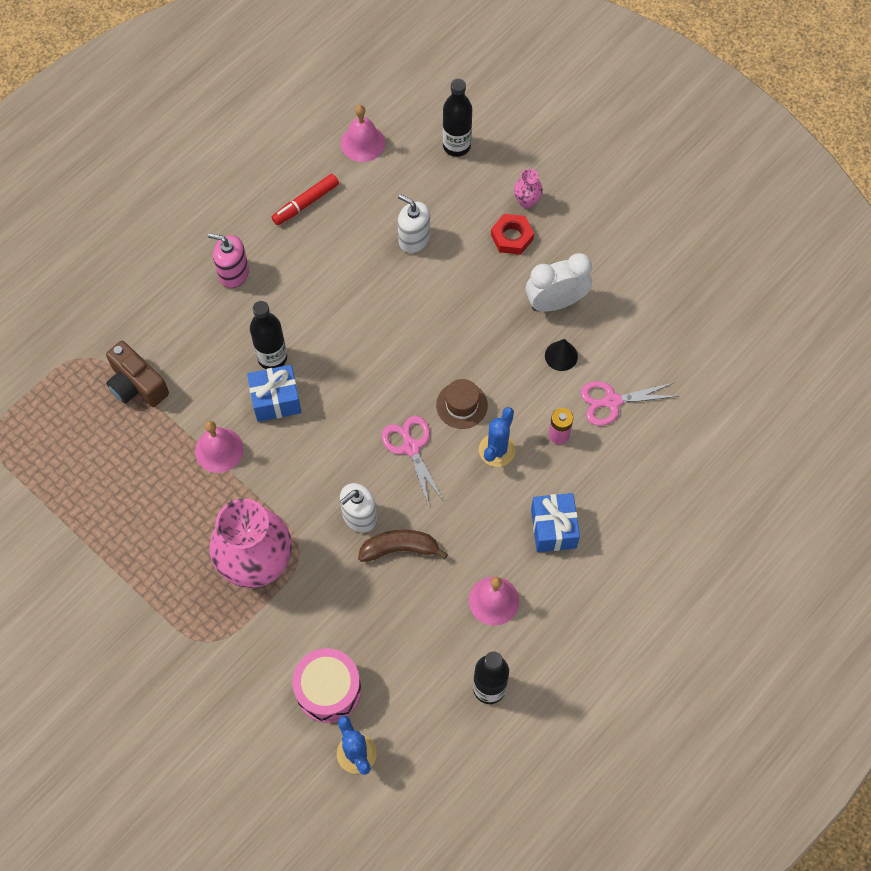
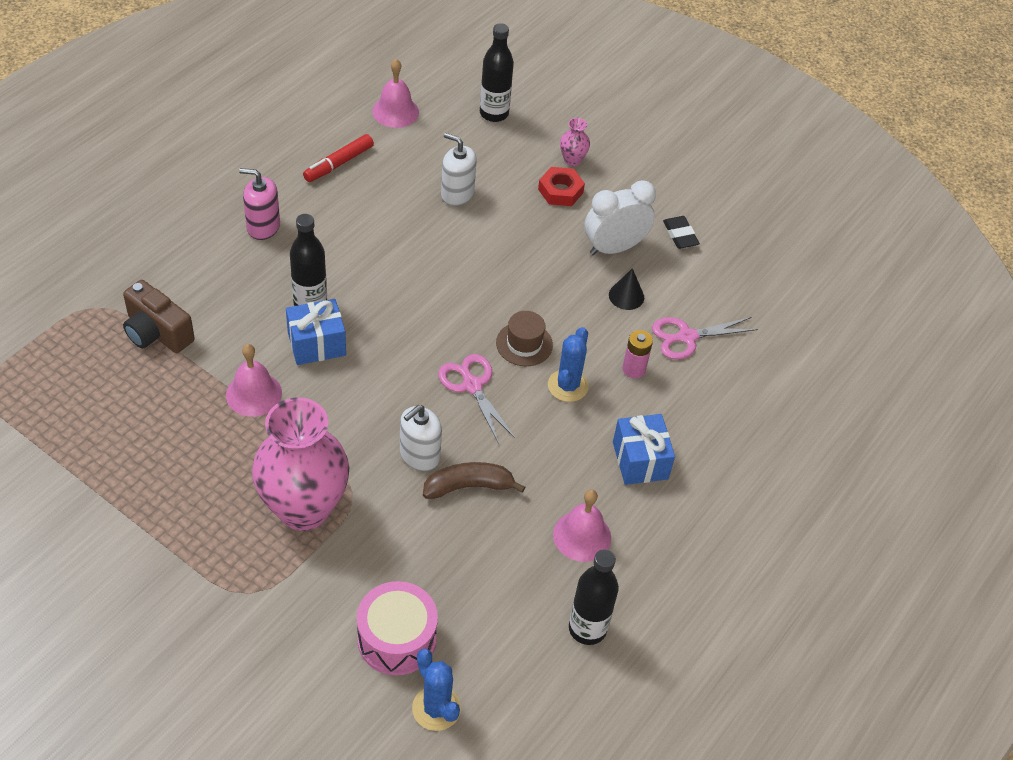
camera: 10 degrees left, 15 degrees down
(620, 289) = (680, 235): none -> black eraser

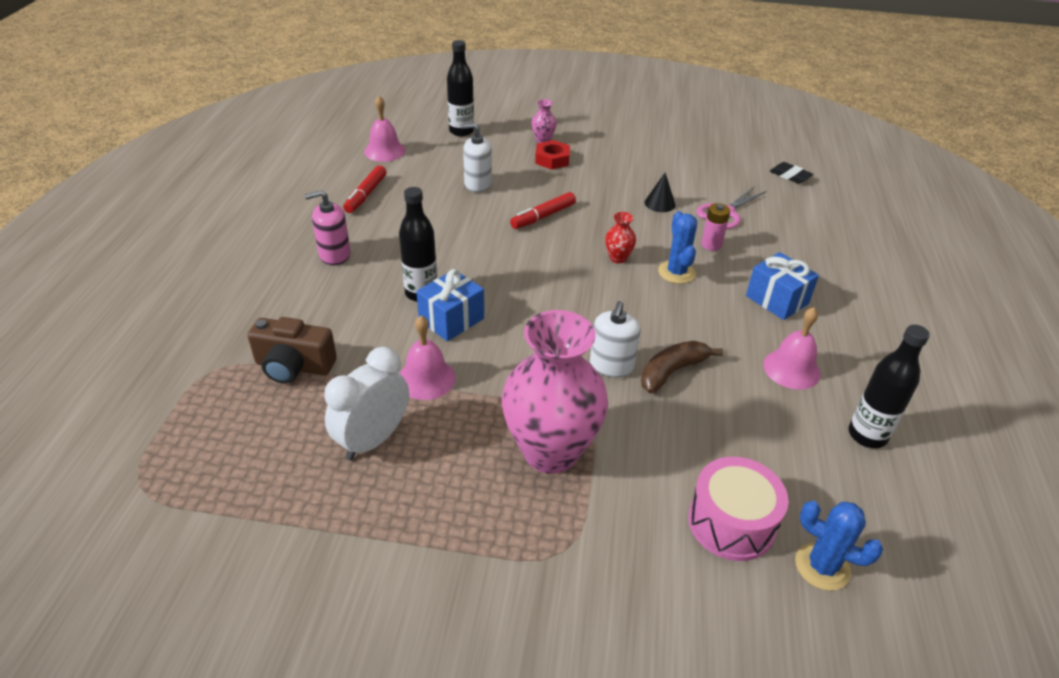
camera: 25 degrees left, 10 degrees down
(472, 385) = (605, 300): pink scissors -> none
(491, 262) = (543, 216): none -> red marker
(524, 344) = (618, 258): brown hat -> red vase
(614, 248) = (622, 179): white clock -> white clock (373, 440)
(680, 235) = (658, 158): black eraser -> black eraser (790, 176)

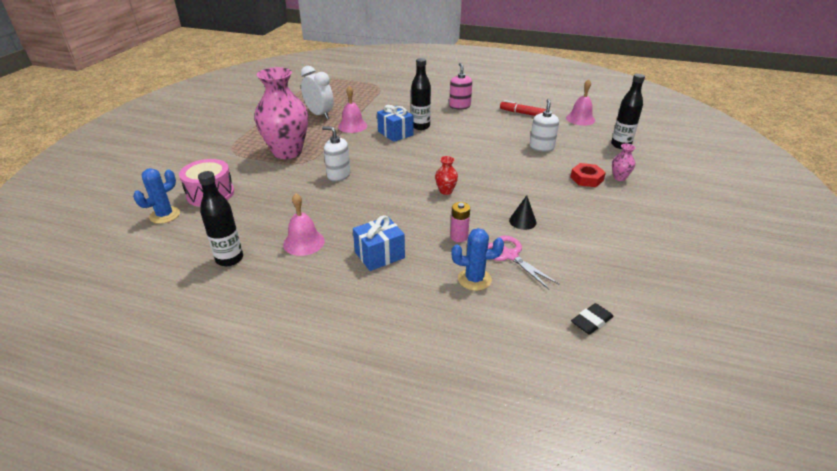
camera: 100 degrees right, 5 degrees down
(294, 366) = (374, 99): brown camera -> none
(543, 216) = (500, 168): red marker -> none
(672, 371) = (324, 194): brown banana -> none
(676, 272) = (424, 213): blue cactus -> blue cactus (474, 279)

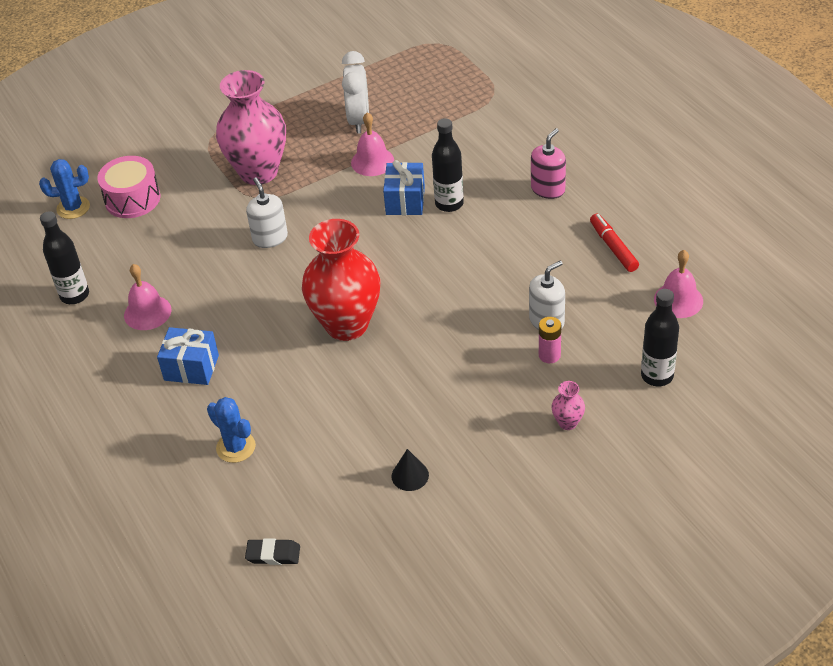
camera: 45 degrees right, 10 degrees up
(446, 191) = (347, 325): red vase -> red vase, size x2.50
(459, 237) = (283, 392): pink battery -> pink battery (549, 355)
(509, 255) = (300, 443): pink scissors -> none
(522, 221) = (369, 412): black cone -> black cone (410, 475)
(586, 179) = (525, 400): red nut -> none

